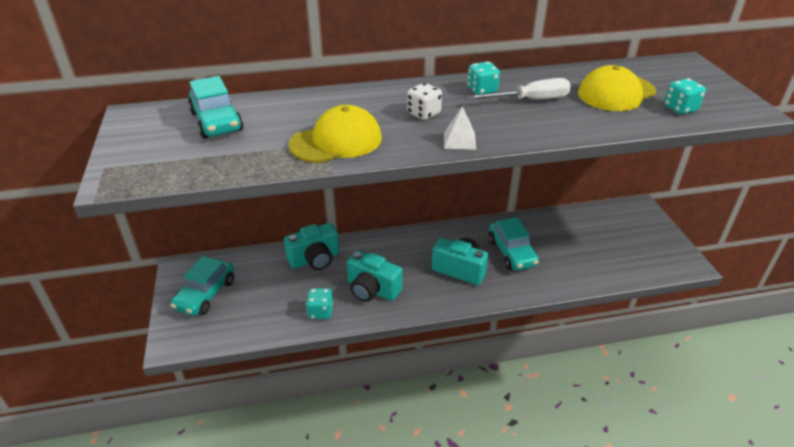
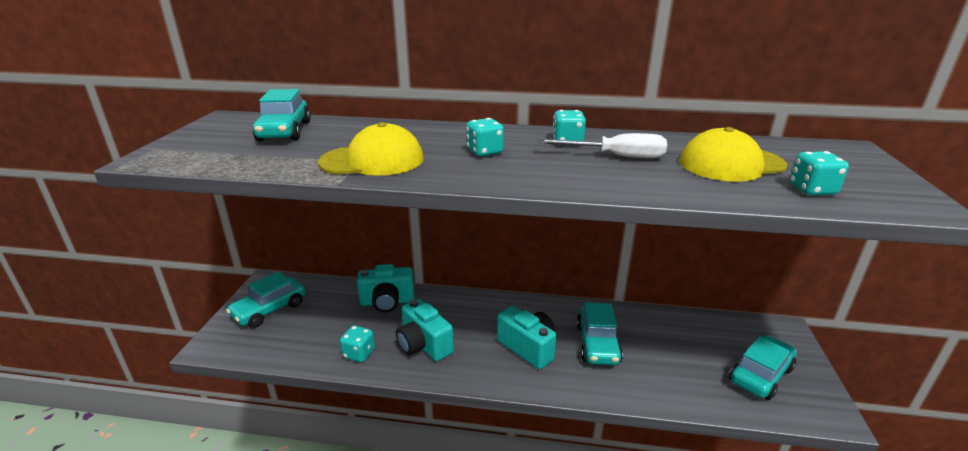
camera: 20 degrees right, 10 degrees down
(423, 114) = (484, 152): white dice -> turquoise dice
(459, 140) = (501, 178): white pyramid -> none
(636, 247) = (760, 375): none -> turquoise car

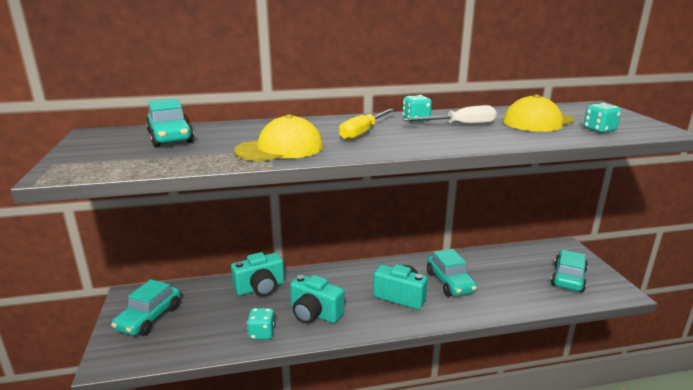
camera: 20 degrees left, 5 degrees down
(484, 152) = (363, 133): turquoise dice -> yellow screwdriver

